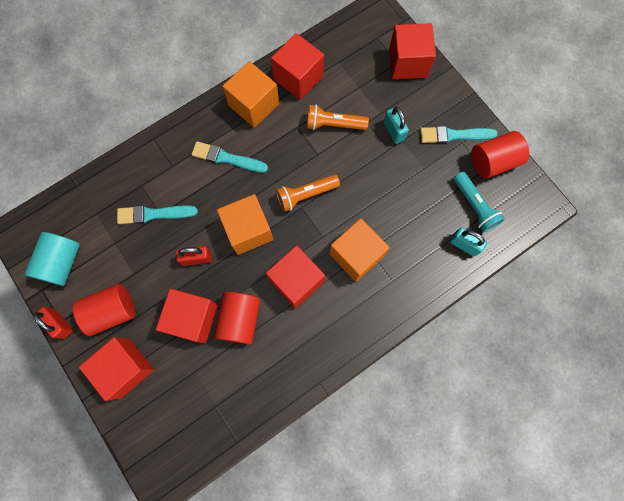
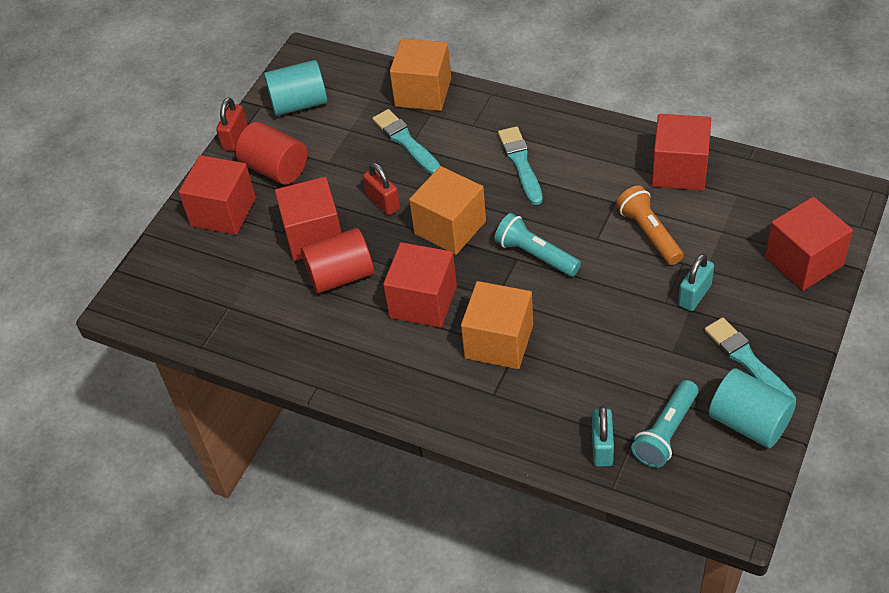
camera: 65 degrees right, 25 degrees down
(254, 105) = (607, 150): orange cube -> orange cube (423, 92)
(306, 195) = (535, 255): orange flashlight -> turquoise flashlight
(493, 162) = (749, 422): red cylinder -> turquoise cylinder

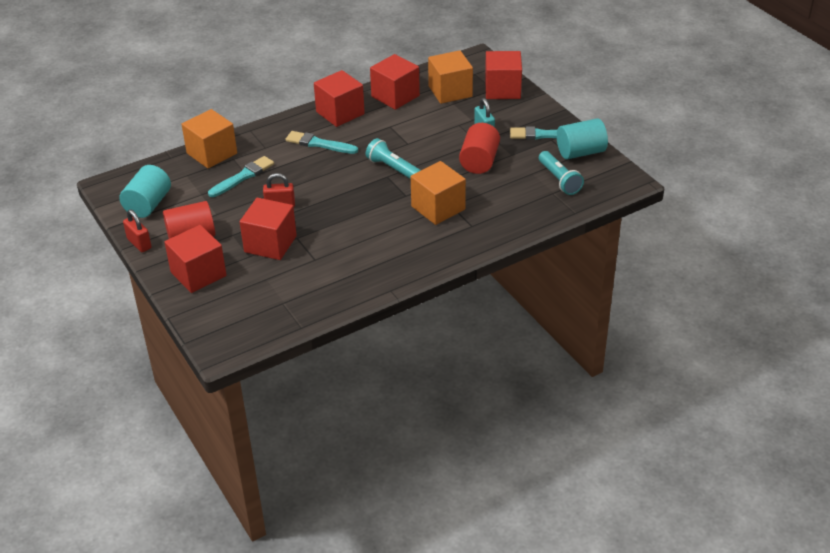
camera: 60 degrees left, 10 degrees down
(340, 276) = (316, 246): red cylinder -> red cylinder (479, 161)
(406, 141) = (243, 177): turquoise brush -> turquoise brush turned 135 degrees clockwise
(423, 302) = (376, 223): red cube -> red cube (340, 113)
(450, 227) = (333, 189): orange cube -> orange cube (450, 91)
(535, 255) = (393, 168): turquoise flashlight -> turquoise flashlight turned 60 degrees clockwise
(602, 447) = (546, 204): turquoise padlock -> none
(649, 233) = (426, 125): orange flashlight -> none

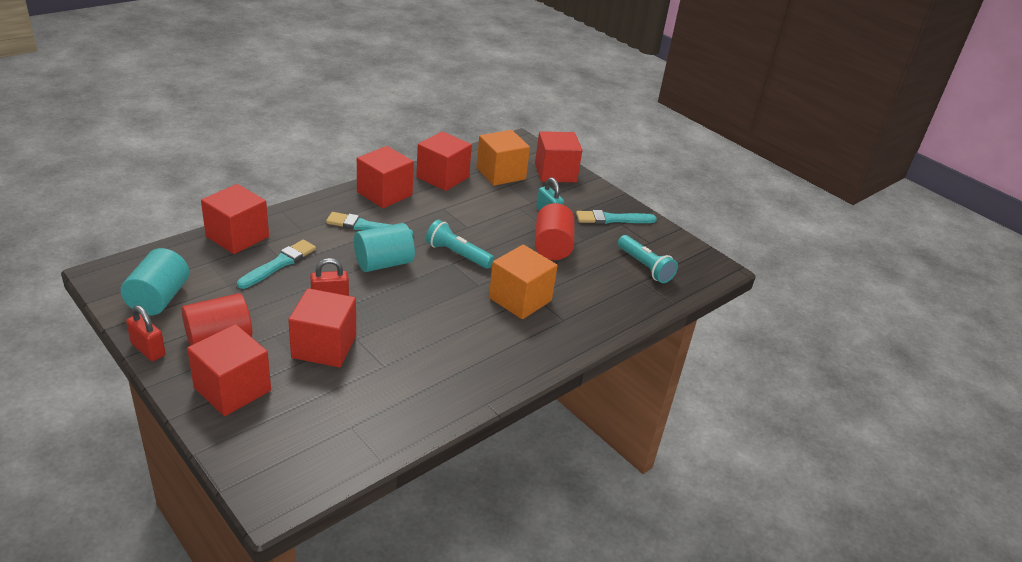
camera: 15 degrees left, 5 degrees down
(212, 153) = (237, 237): orange cube -> red cube
(580, 152) = (657, 237): turquoise cylinder -> turquoise cylinder (383, 263)

